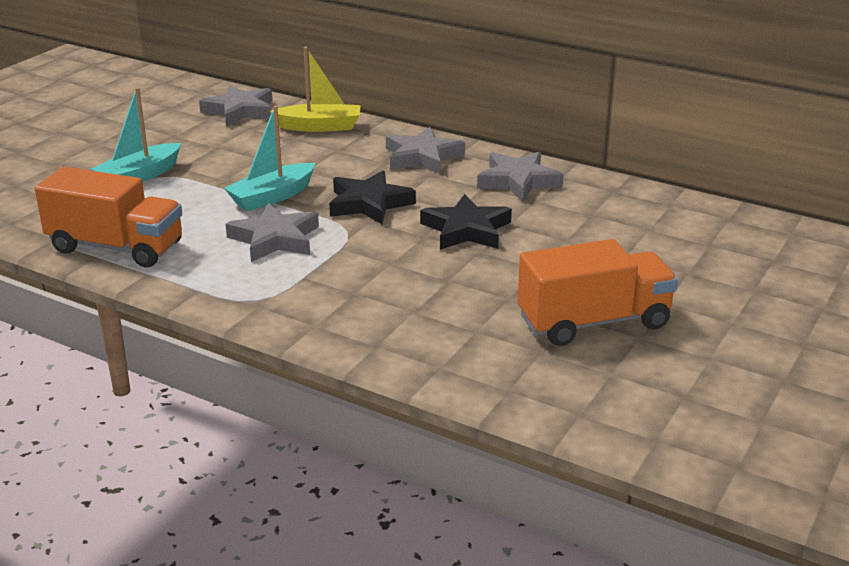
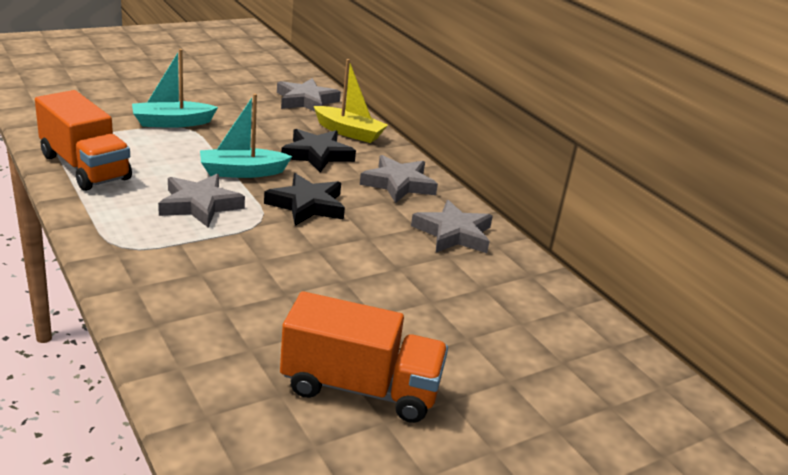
camera: 25 degrees right, 0 degrees up
(466, 230) = (356, 257): black star -> black star (317, 155)

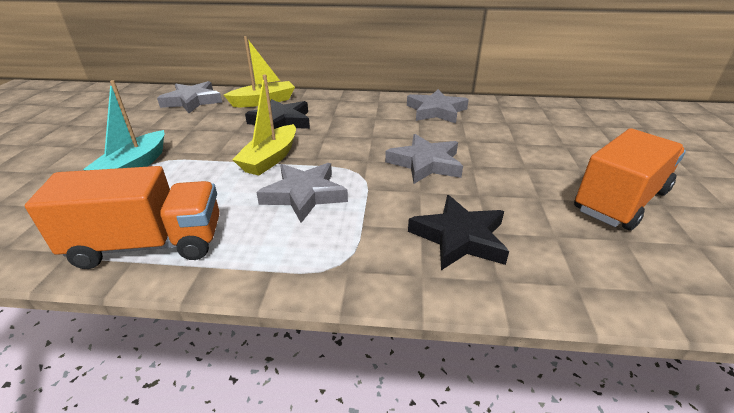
camera: 50 degrees left, 5 degrees up
(242, 172) = (270, 158): turquoise boat -> yellow boat
(307, 205) = (353, 147): black star -> black star (459, 237)
(398, 184) = (356, 108): grey star -> grey star (425, 163)

